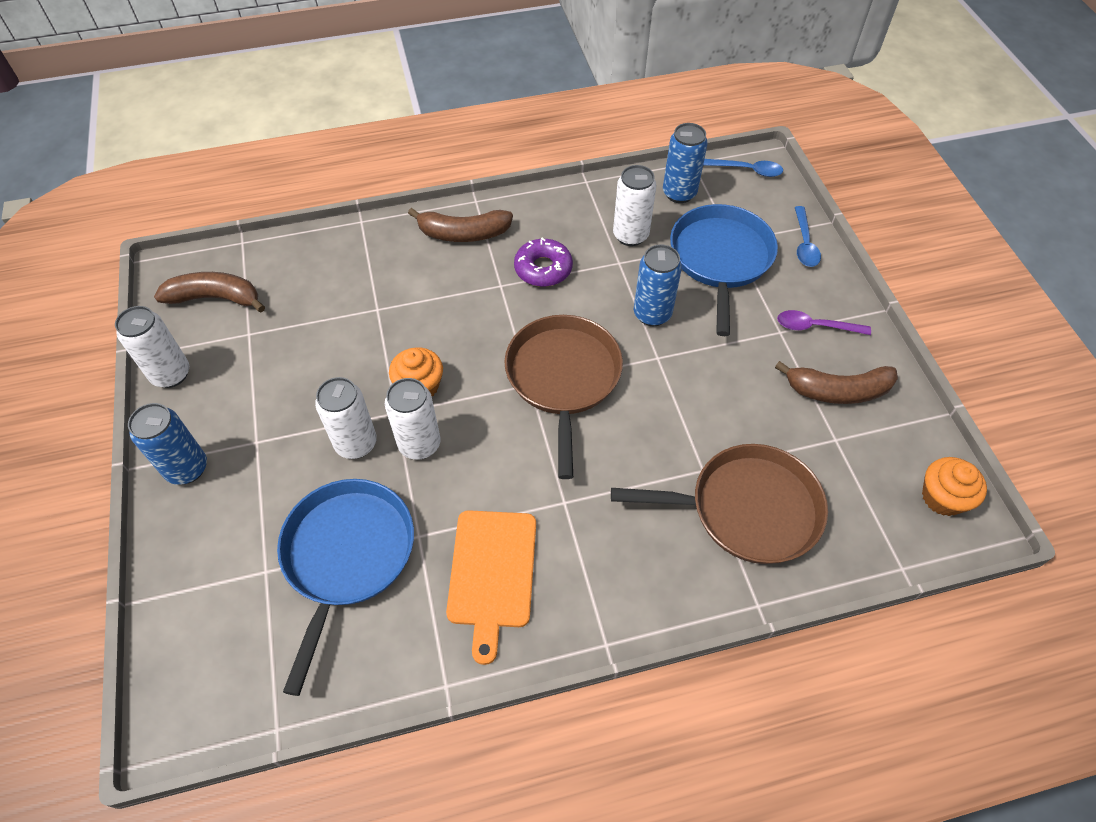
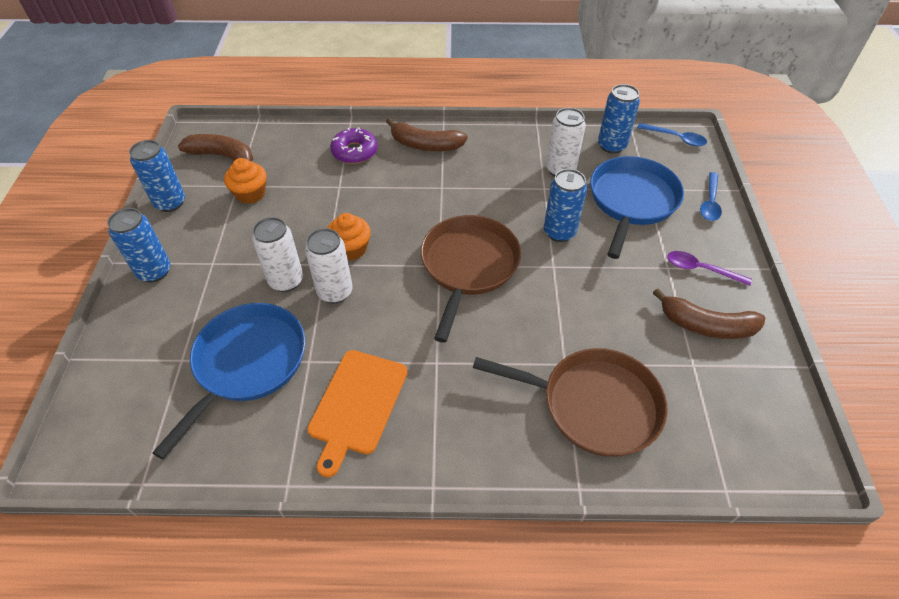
camera: 15 degrees right, 5 degrees down
(171, 374) = (170, 203): white can -> blue can
(543, 269) = (480, 181): purple donut -> purple donut (354, 151)
(942, 497) = (782, 438): orange cupcake -> orange cupcake (250, 194)

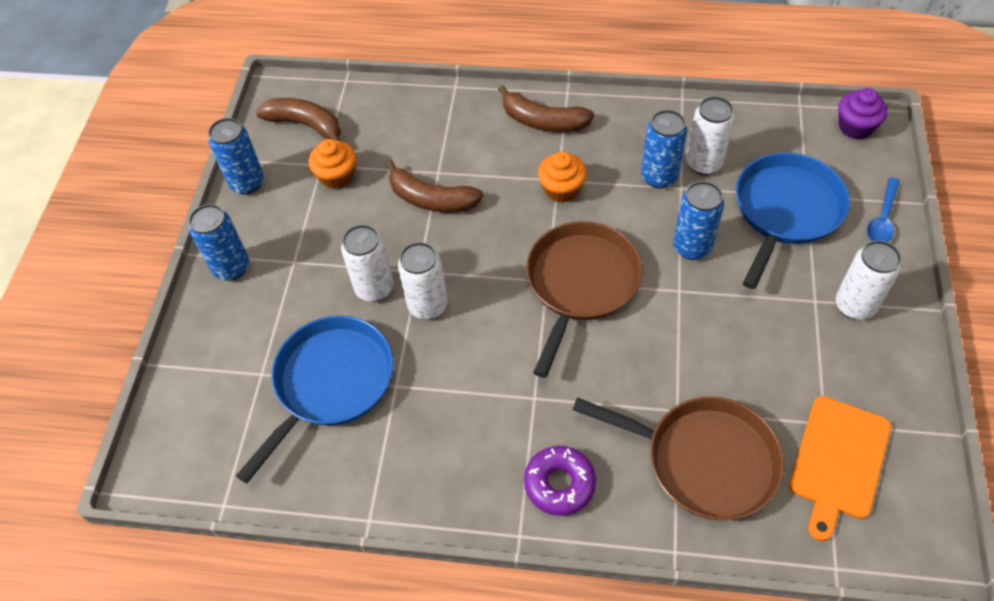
camera: 10 degrees right, 5 degrees up
(351, 249) = (448, 253): orange cupcake -> orange cupcake (561, 189)
(354, 151) = (458, 126): purple donut -> purple donut (559, 484)
(357, 405) = (445, 439): orange cutting board -> orange cutting board (838, 461)
(611, 146) = (772, 133): blue can -> blue can (659, 177)
(676, 138) = (855, 127): blue spoon -> purple cupcake
(700, 269) = (854, 305): purple spoon -> white can
(706, 325) = (849, 376): brown banana -> brown banana (431, 199)

